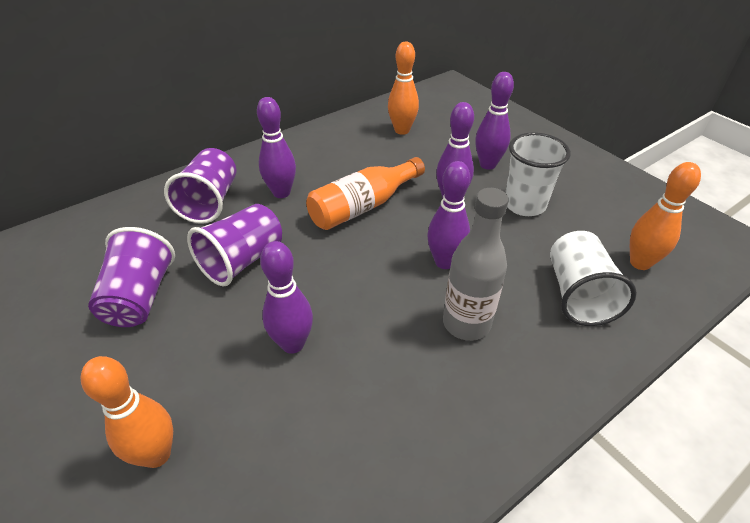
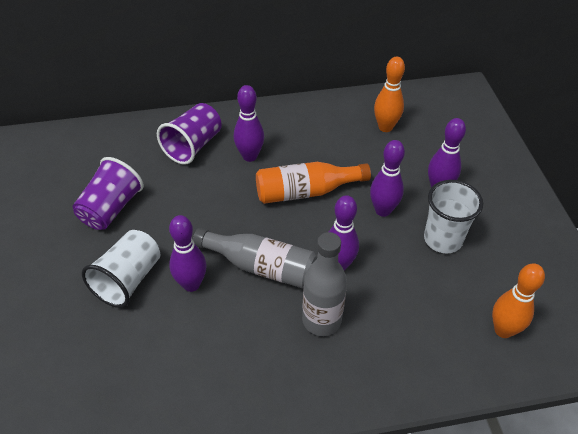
camera: 25 degrees right, 5 degrees up
(157, 454) = (75, 322): orange bowling pin -> none
(242, 261) = (191, 206): purple cup -> none
(363, 294) = (261, 266): none -> grey bottle
(578, 294) = (426, 334): white cup -> white cup (128, 280)

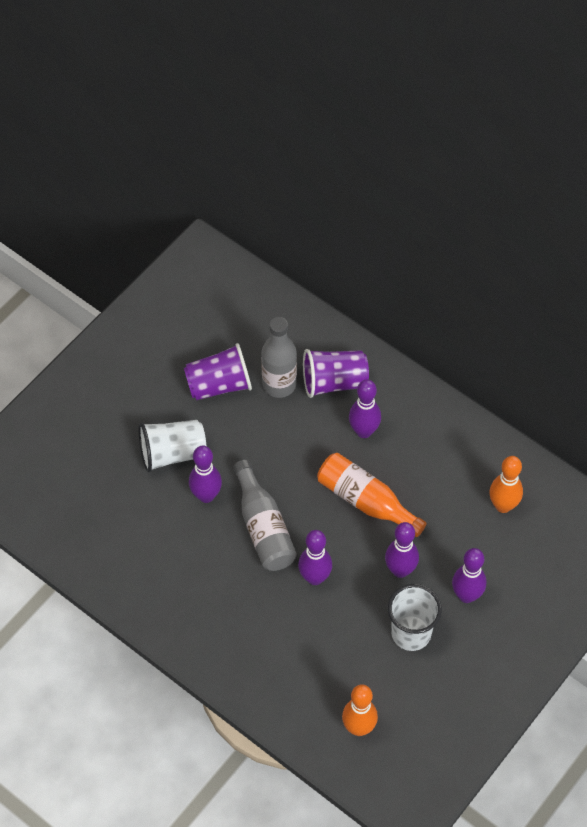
camera: 50 degrees right, 10 degrees up
(321, 320) = (254, 602): grey bottle -> grey bottle (279, 384)

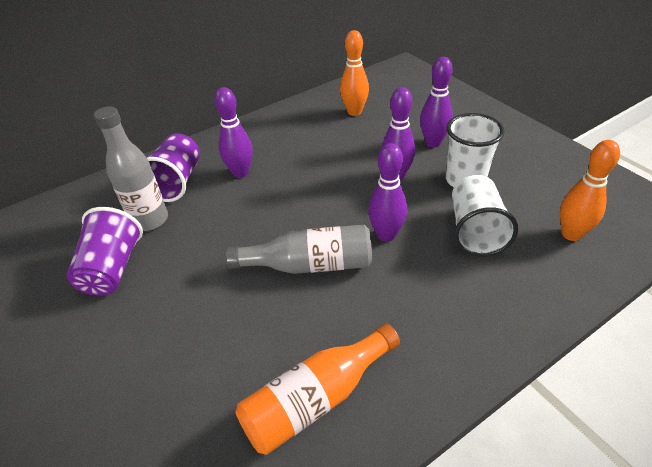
camera: 70 degrees left, 15 degrees down
(172, 453) = (168, 333): white cup -> white cup (475, 231)
(206, 495) = (244, 310): purple bowling pin -> none
(366, 501) = (314, 184): orange bottle -> orange bottle (316, 399)

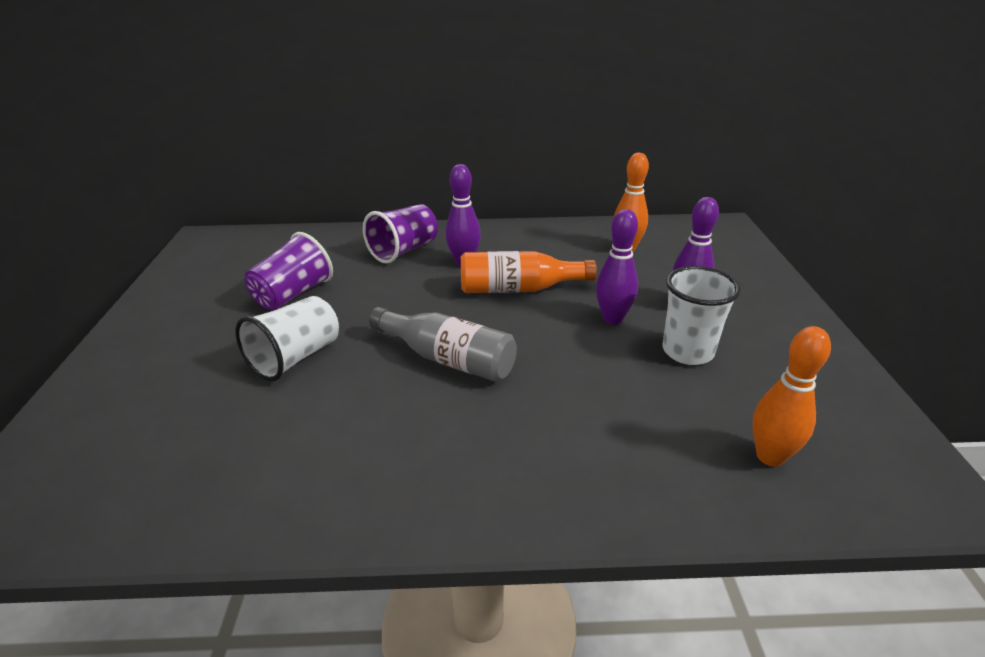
camera: 30 degrees right, 10 degrees down
(150, 220) = (355, 271): grey bottle -> none
(316, 399) = (342, 466): orange bottle -> orange bottle (518, 289)
(386, 235) = (547, 365): purple bowling pin -> none
(475, 231) = (649, 402): white cup -> white cup (296, 358)

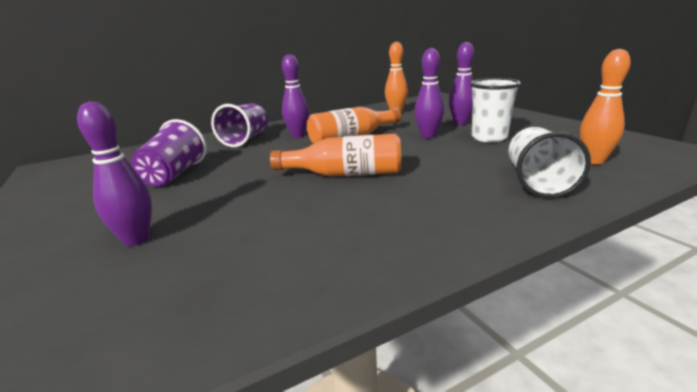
camera: 25 degrees left, 10 degrees down
(203, 383) = (136, 240): none -> purple bowling pin
(296, 358) = (216, 203): white cup -> white cup (537, 182)
(448, 359) = (345, 174): grey bottle -> orange bottle

